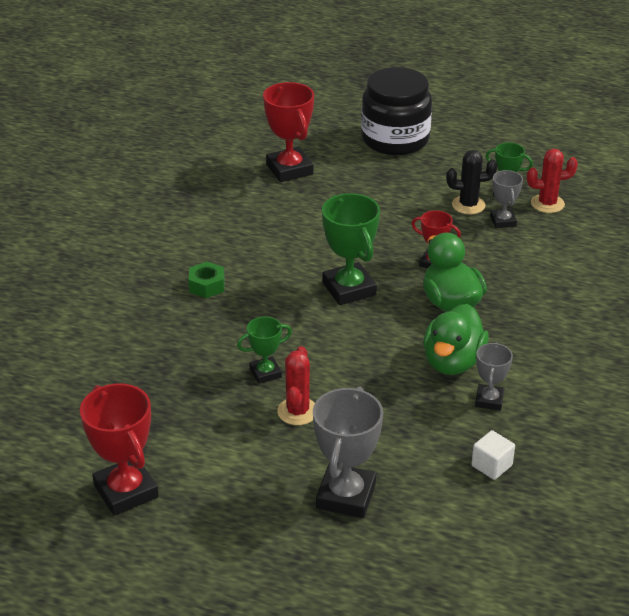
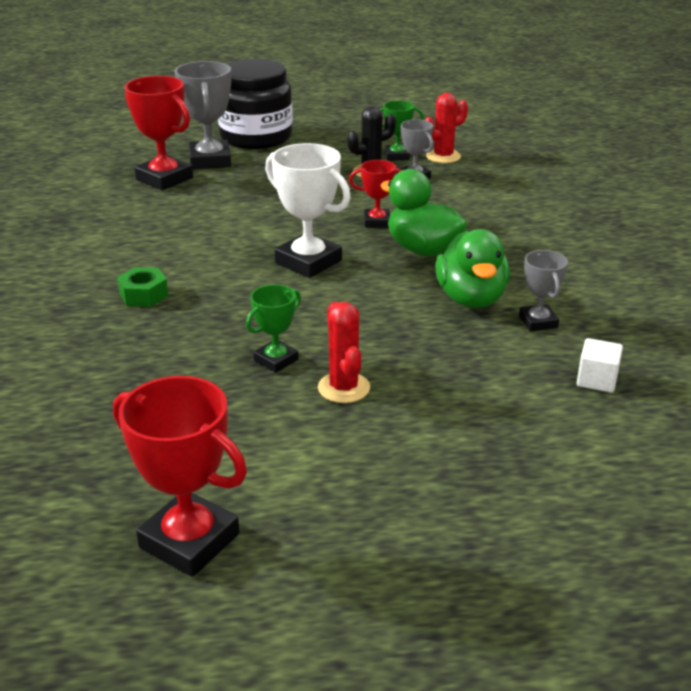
camera: 25 degrees left, 5 degrees down
(346, 496) = (470, 458): grey trophy -> grey trophy (210, 160)
(349, 289) = (308, 262): green trophy -> white trophy

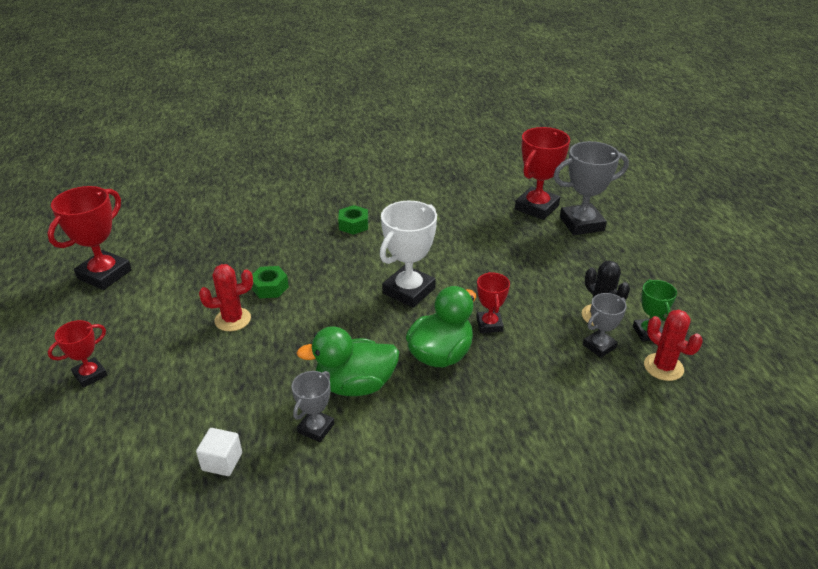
camera: 85 degrees right, 5 degrees up
(256, 137) = (646, 242): black jar -> none
(276, 360) = (270, 287): green trophy -> green nut
(457, 512) = (90, 375): none -> red trophy
(538, 322) = (316, 428): grey trophy -> grey trophy turned 45 degrees counterclockwise

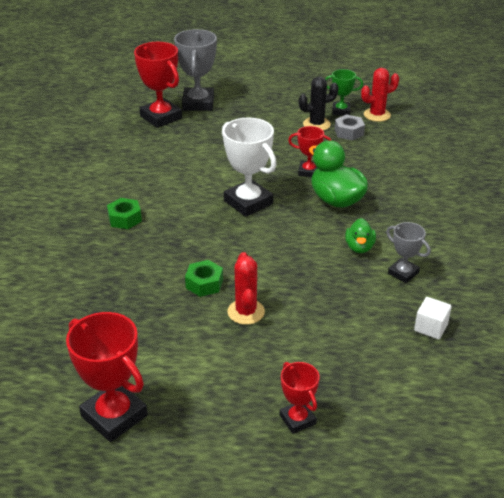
camera: 75 degrees left, 0 degrees up
(355, 385) = (359, 247): green duck -> green duck, size x0.57
(599, 346) = (349, 132): grey trophy -> grey nut

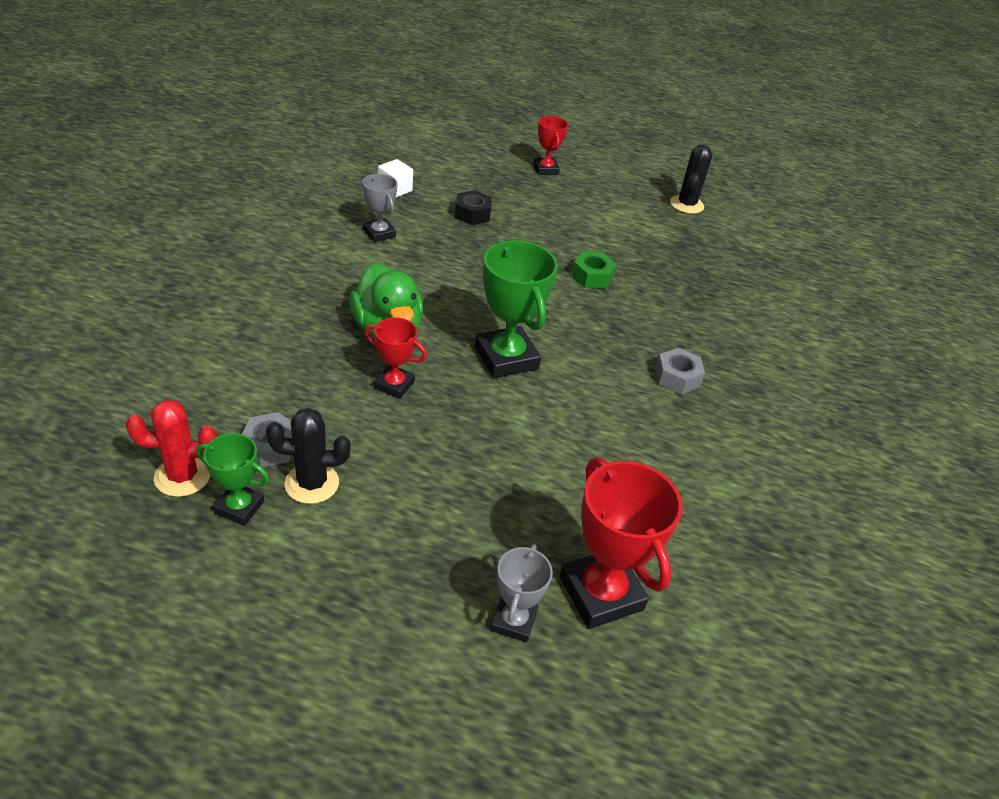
camera: 170 degrees left, 5 degrees up
(114, 416) = (686, 205): red trophy -> black cactus
(125, 219) = (677, 377): green nut -> grey nut
(198, 103) = (513, 621): grey trophy -> grey trophy, size x0.57
(246, 312) = (558, 242): red cactus -> none
(248, 202) = (506, 358): white trophy -> green trophy
(340, 321) = (472, 214): none -> black nut
(359, 247) = (404, 268): green duck -> none

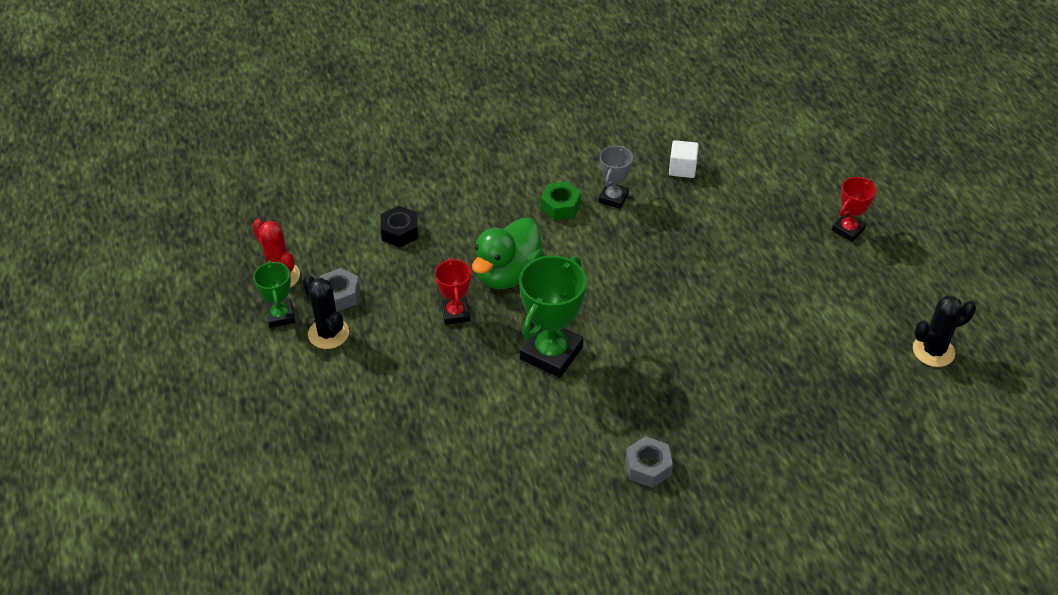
camera: 60 degrees right, 5 degrees up
(472, 214) = (711, 228): black nut -> black nut (400, 232)
(513, 621) = (309, 495): grey trophy -> none
(592, 276) = (720, 346): green nut -> green nut (560, 206)
(601, 593) = (371, 530): red trophy -> none

